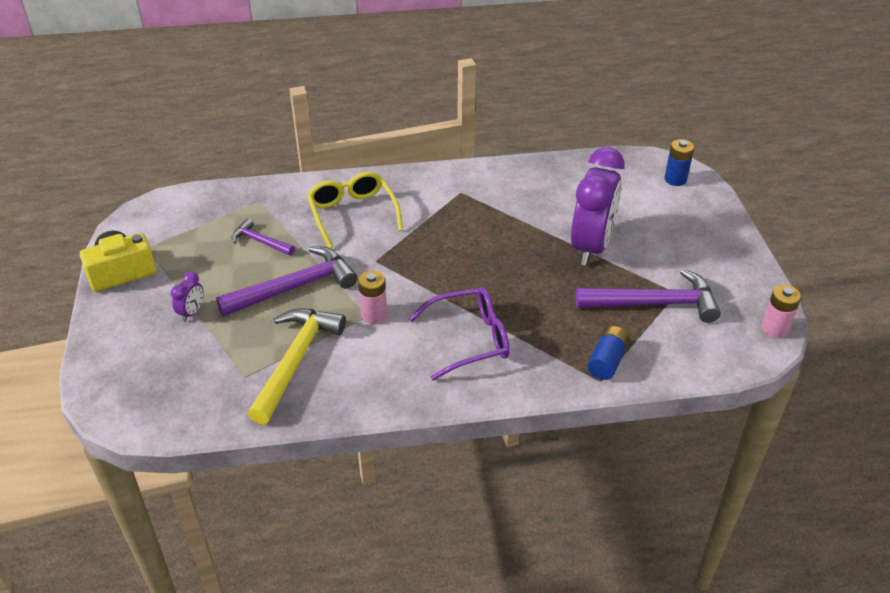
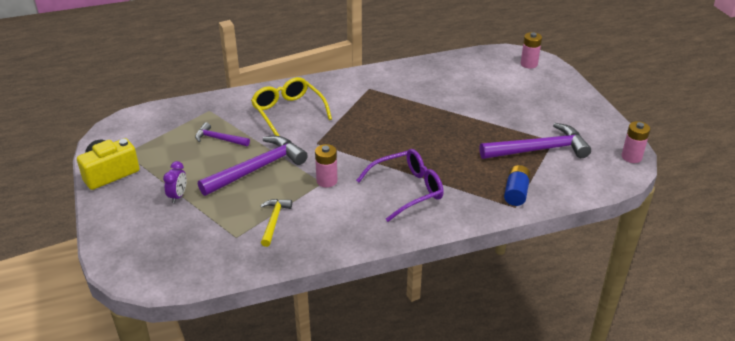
camera: 10 degrees left, 5 degrees down
(295, 361) = (274, 221): yellow hammer -> yellow hammer, size x0.54
(591, 247) = (480, 116): purple clock -> none
(675, 179) = (529, 64): blue battery -> pink battery

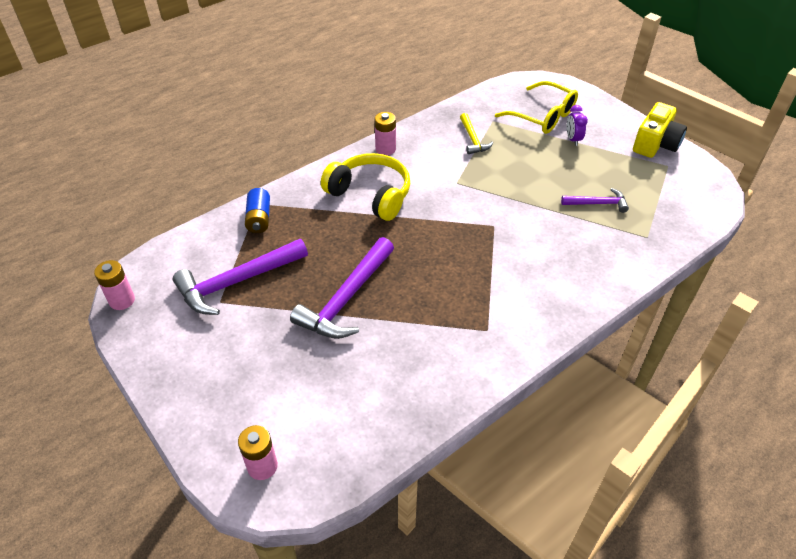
camera: 160 degrees right, 10 degrees up
(257, 169) = (529, 181): purple hammer -> purple hammer (347, 298)
(288, 112) = (557, 259): yellow glasses -> yellow glasses (542, 116)
(327, 181) = (453, 185): pink battery -> pink battery (385, 149)
(406, 190) = (370, 194): purple glasses -> yellow headphones

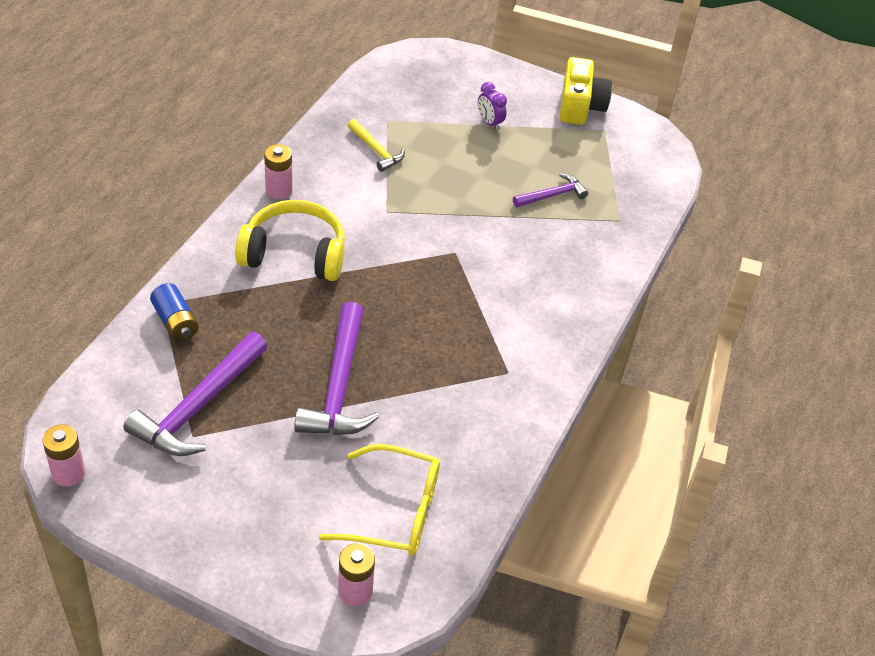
camera: 30 degrees left, 0 degrees up
(542, 116) = (441, 100): yellow glasses -> yellow glasses (393, 511)

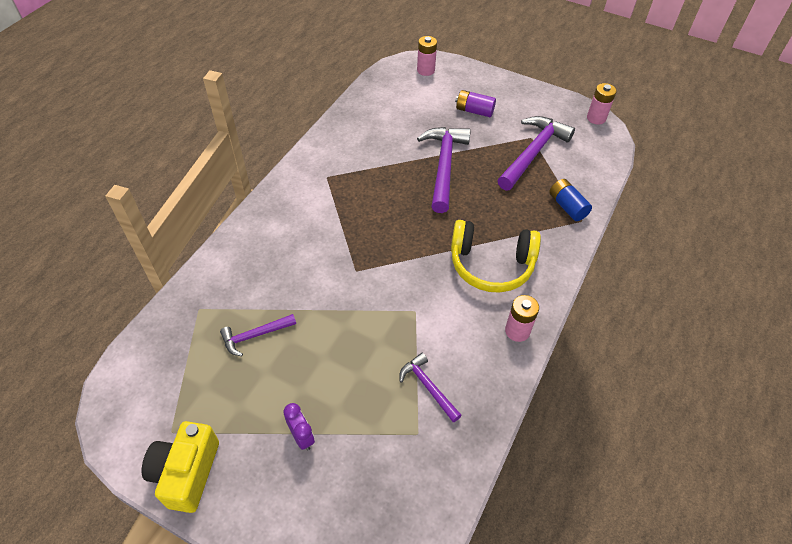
camera: 175 degrees left, 5 degrees up
(277, 490) = (474, 111): none -> purple battery
(376, 150) = (428, 387): yellow hammer -> purple hammer
(393, 511) = (406, 102): yellow glasses -> none

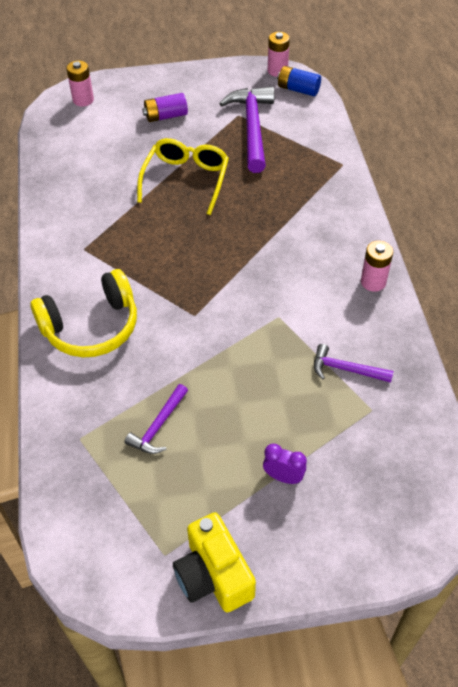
camera: 35 degrees left, 0 degrees up
(444, 166) = (185, 180): purple hammer -> yellow glasses
(491, 265) = (304, 242): yellow headphones -> yellow headphones (91, 327)
(567, 206) = (321, 159): blue battery -> blue battery (298, 89)

